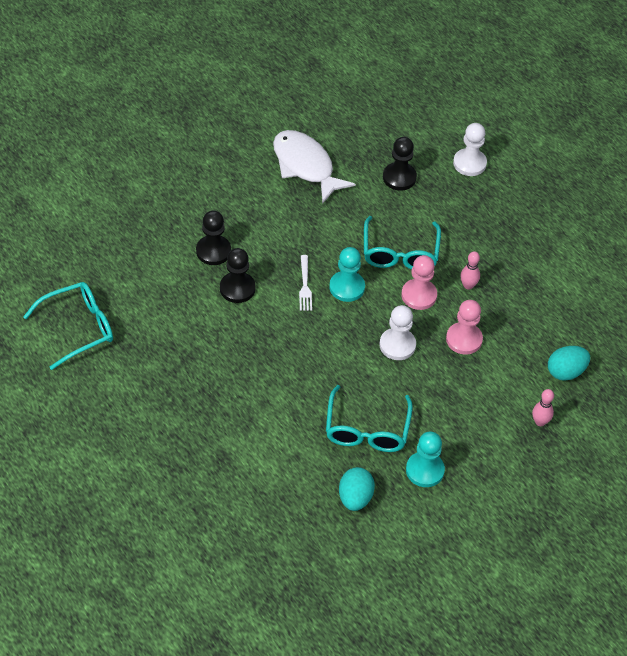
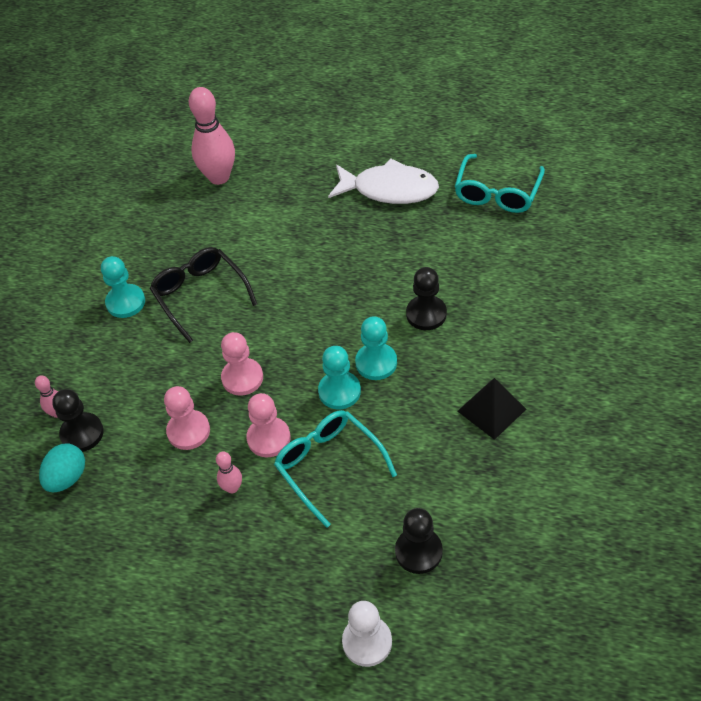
camera: 145 degrees right, 0 degrees up
(213, 251) = (485, 327): black pawn -> black pawn (82, 433)
(248, 527) = (219, 177): none -> pink bowling pin
(273, 207) = (491, 410): none -> black pyramid
(305, 166) = (519, 479): white fish -> white fish (389, 189)
(305, 285) = (376, 363): white fork -> turquoise pawn
(355, 498) = (162, 246): turquoise egg -> none
(367, 429) = (200, 295): turquoise glasses -> black glasses
(397, 345) = (242, 378): white pawn -> pink pawn

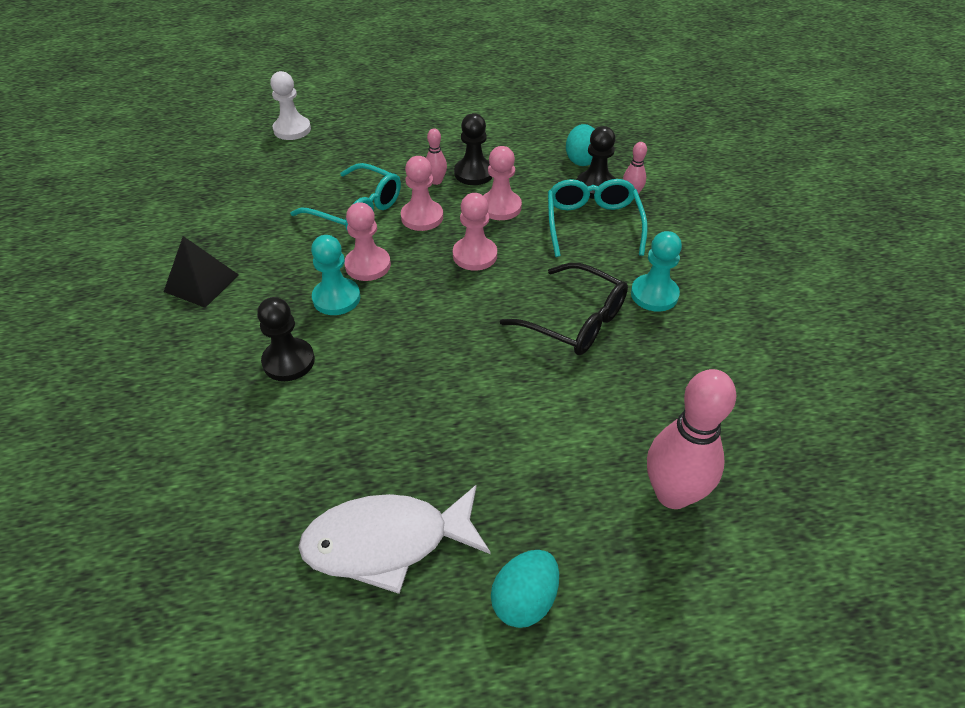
camera: 155 degrees right, 5 degrees down
(327, 151) = (524, 600): none -> turquoise egg
(339, 391) = (368, 265): turquoise pawn -> pink pawn
(418, 551) = (262, 177): black pawn -> black pawn (474, 173)
(497, 193) = (199, 583): turquoise glasses -> turquoise glasses (592, 224)

